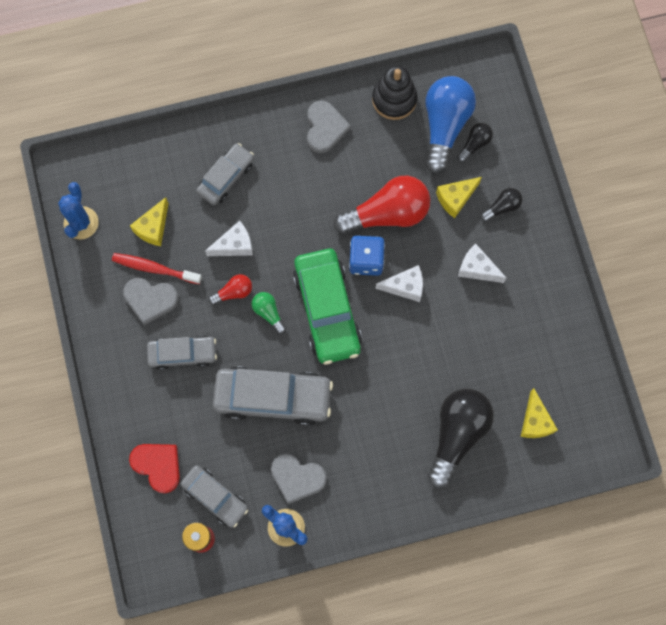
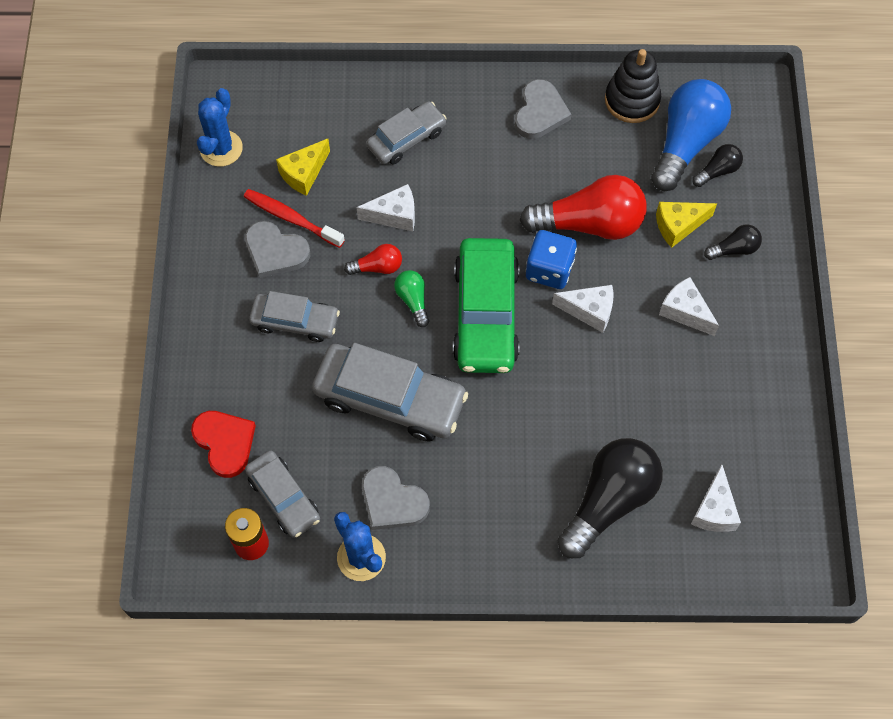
camera: 15 degrees right, 10 degrees down
(535, 421) = (714, 510): yellow cheese -> white cheese

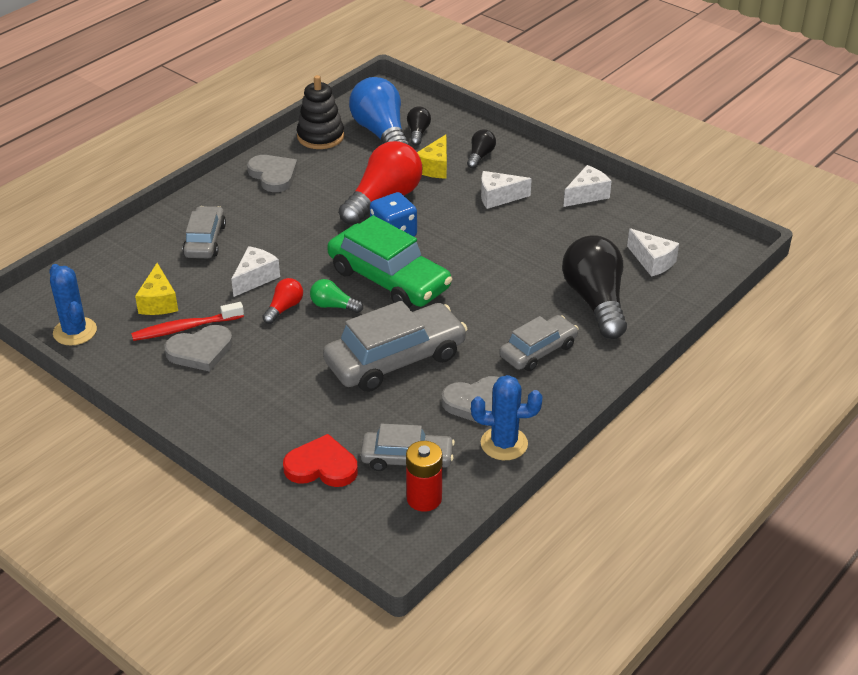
camera: 50 degrees left, 25 degrees down
(295, 321) = (271, 372): grey car -> grey car (538, 351)
(589, 311) = (446, 234): white cheese -> white cheese (587, 195)

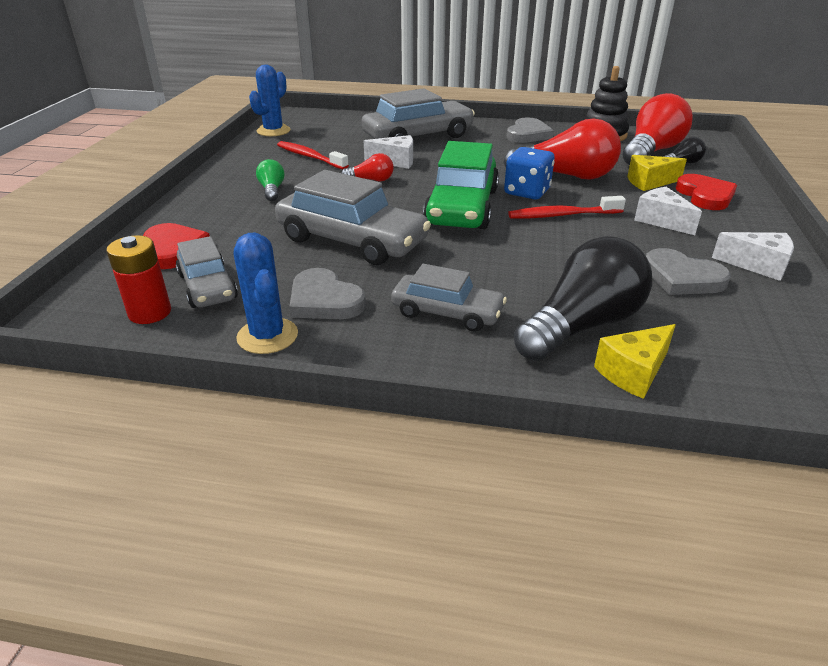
camera: 60 degrees right, 5 degrees down
(158, 302) = (330, 142): yellow cheese -> yellow cheese (633, 372)
(200, 351) = (288, 168): grey heart -> grey heart (682, 277)
(205, 240) = (418, 136): grey car -> grey car, size x1.67
(333, 306) = (396, 196): green light bulb -> green light bulb (272, 190)
(381, 133) = (651, 152): blue light bulb -> red light bulb
(449, 237) = (562, 215): none -> red toothbrush
(480, 156) = (705, 196): black light bulb -> red heart
(652, 261) = (719, 346): white cheese -> none

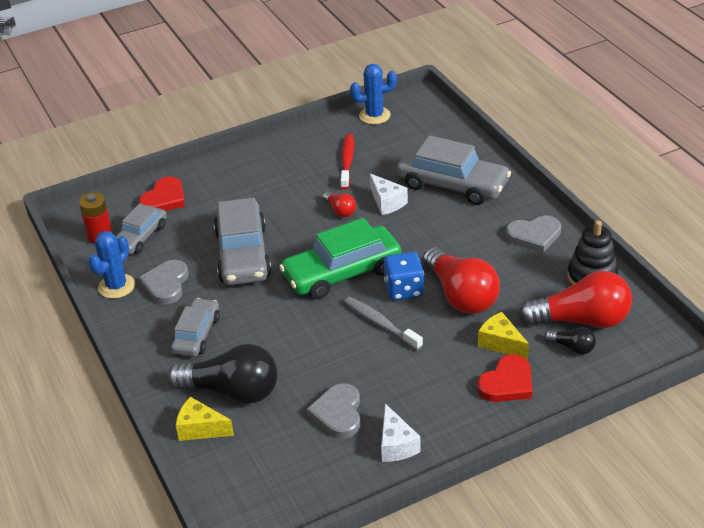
camera: 55 degrees right, 5 degrees up
(272, 190) = (275, 181): green light bulb -> none
(447, 312) = (196, 334): grey car -> grey car turned 150 degrees counterclockwise
(562, 215) = (380, 323): red toothbrush -> grey toothbrush
(661, 220) = (426, 375): white cheese -> none

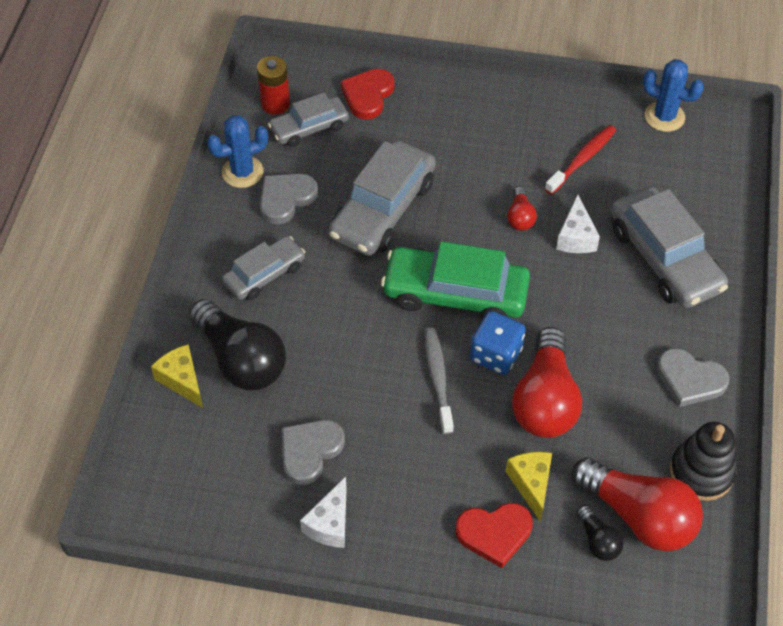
camera: 35 degrees right, 15 degrees up
(164, 199) = (368, 95): red heart -> red heart turned 135 degrees clockwise

